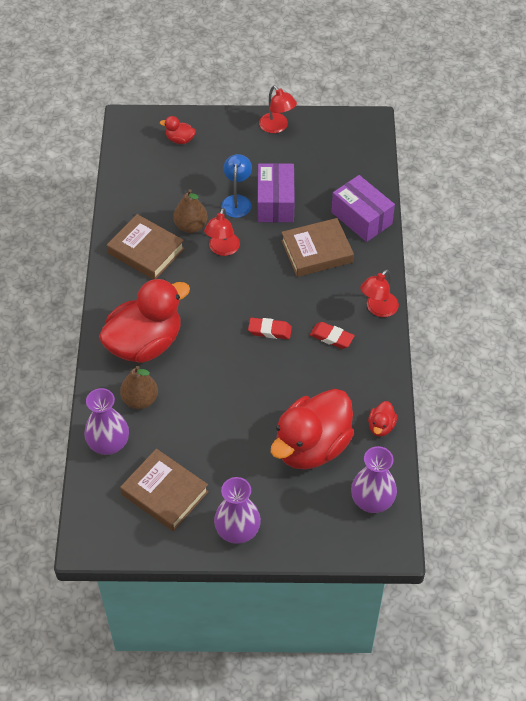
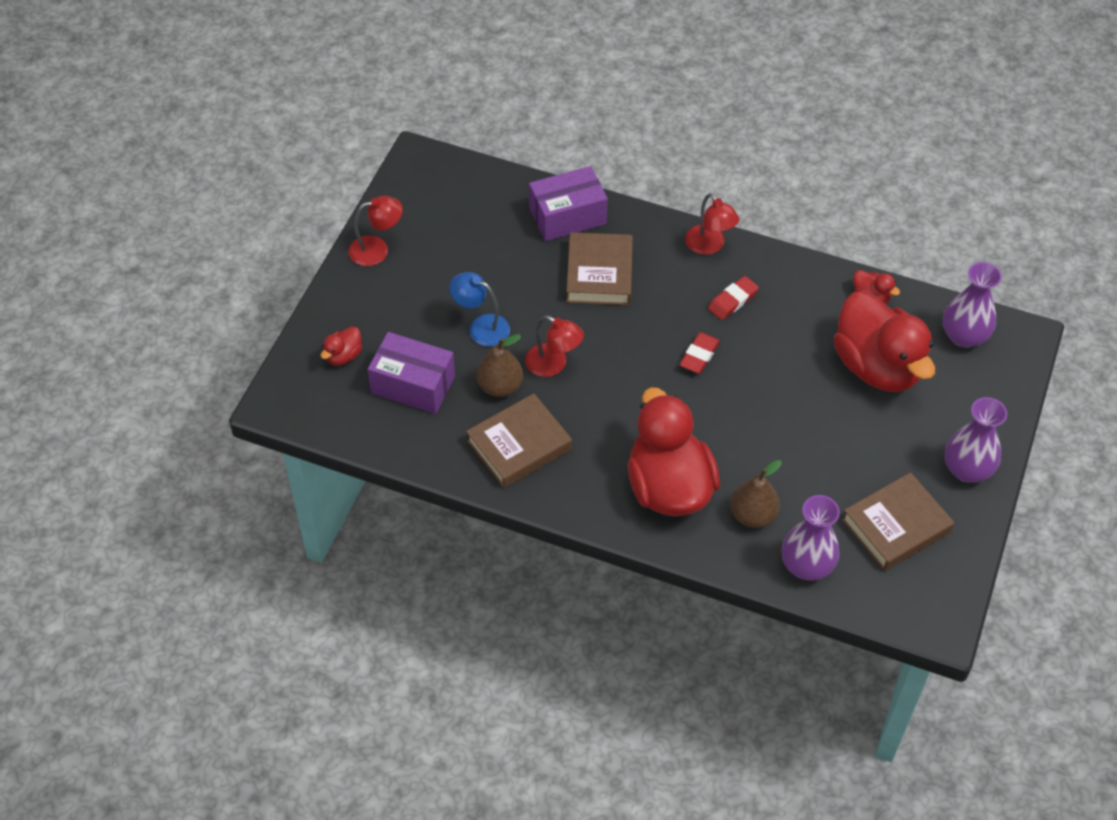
camera: 70 degrees left, 0 degrees up
(275, 202) = (503, 289): purple box -> purple box (413, 384)

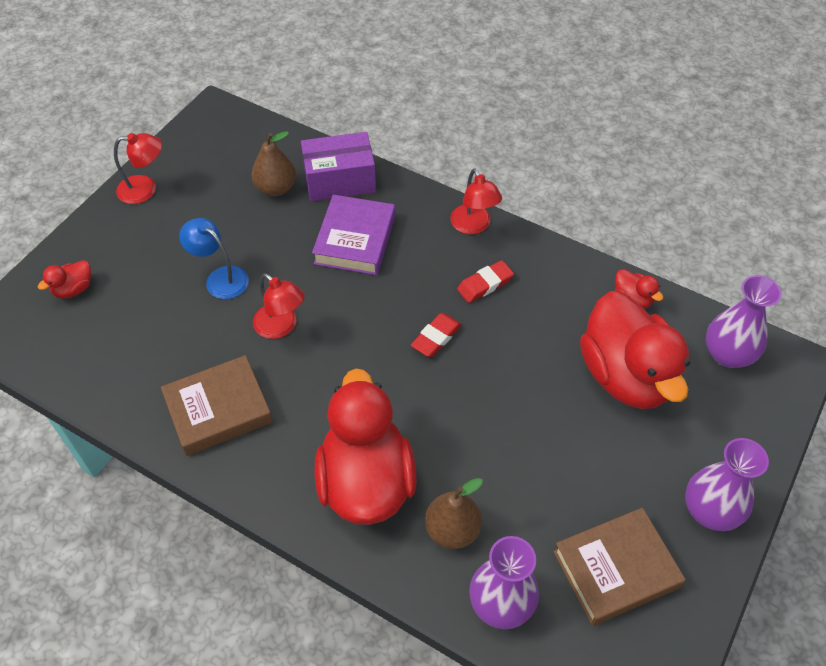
camera: 10 degrees right, 0 degrees up
(413, 384) = (131, 328): purple box -> none
(500, 386) = (219, 342): brown pear -> brown pear (276, 188)
(599, 274) = (355, 240): brown book -> purple book

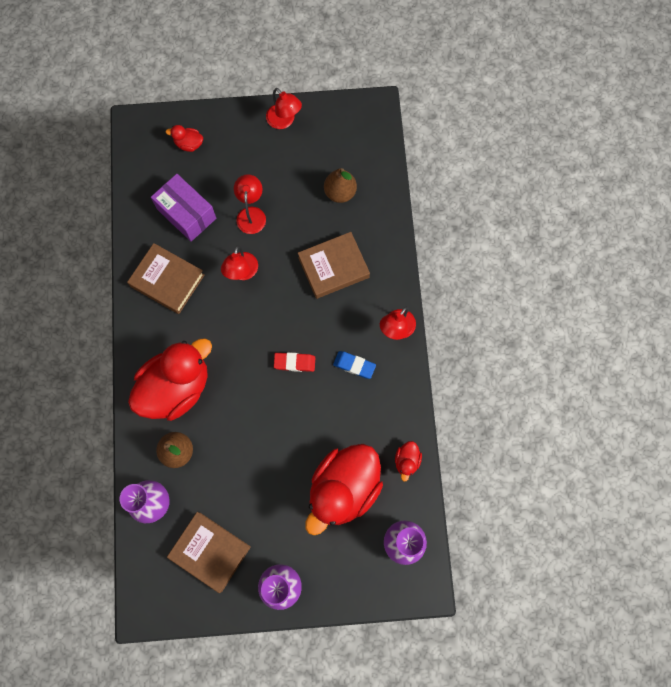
camera: 55 degrees right, 20 degrees up
(220, 278) = (251, 214): blue lamp -> red lamp
(340, 180) = (374, 224): purple box -> purple box (186, 214)
(355, 240) = (333, 267): purple book -> brown book
(485, 284) = (354, 365): red eraser -> blue eraser

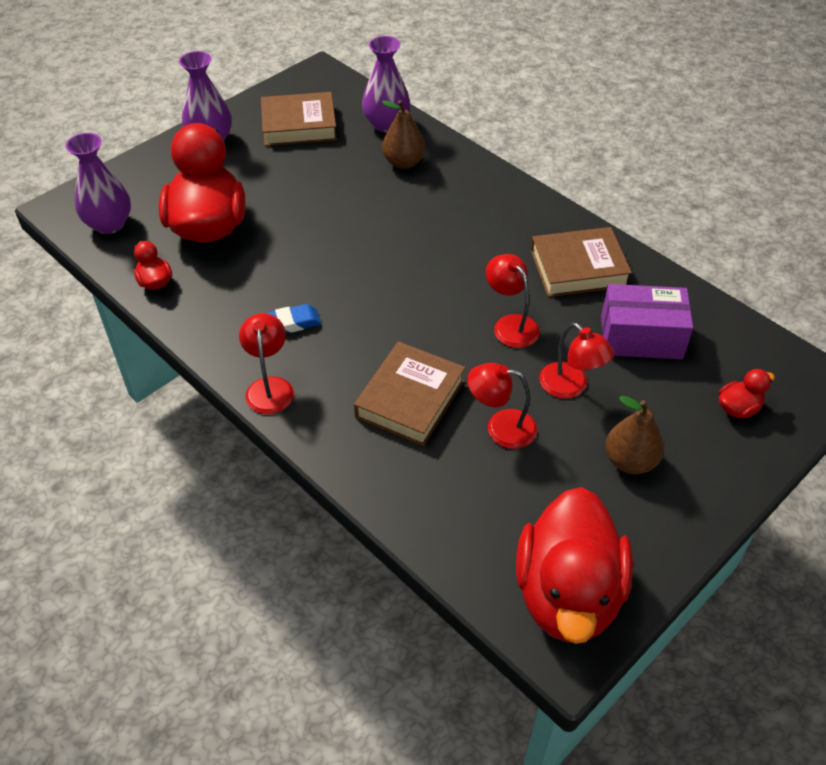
camera: 140 degrees right, 25 degrees down
(176, 388) = (460, 199): red duck -> red duck (567, 594)
(284, 121) = (666, 526): red lamp -> red lamp (500, 427)
(294, 363) = (361, 286): red eraser -> none
(340, 192) = (491, 488): brown pear -> brown pear (630, 461)

